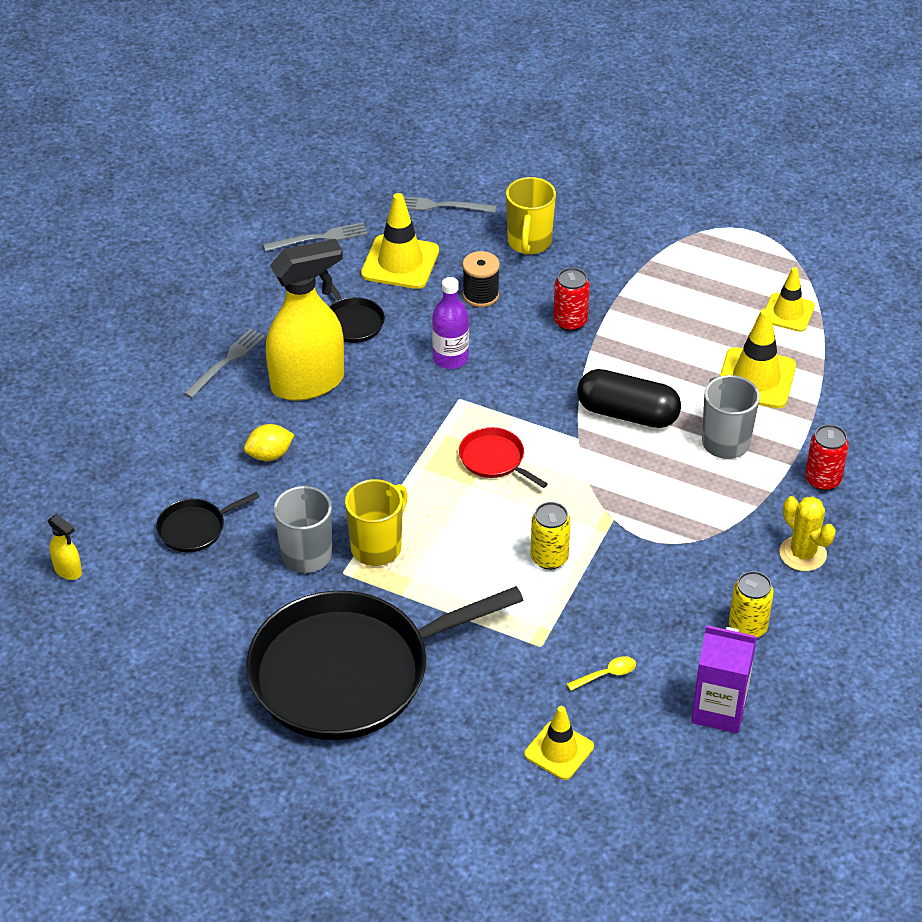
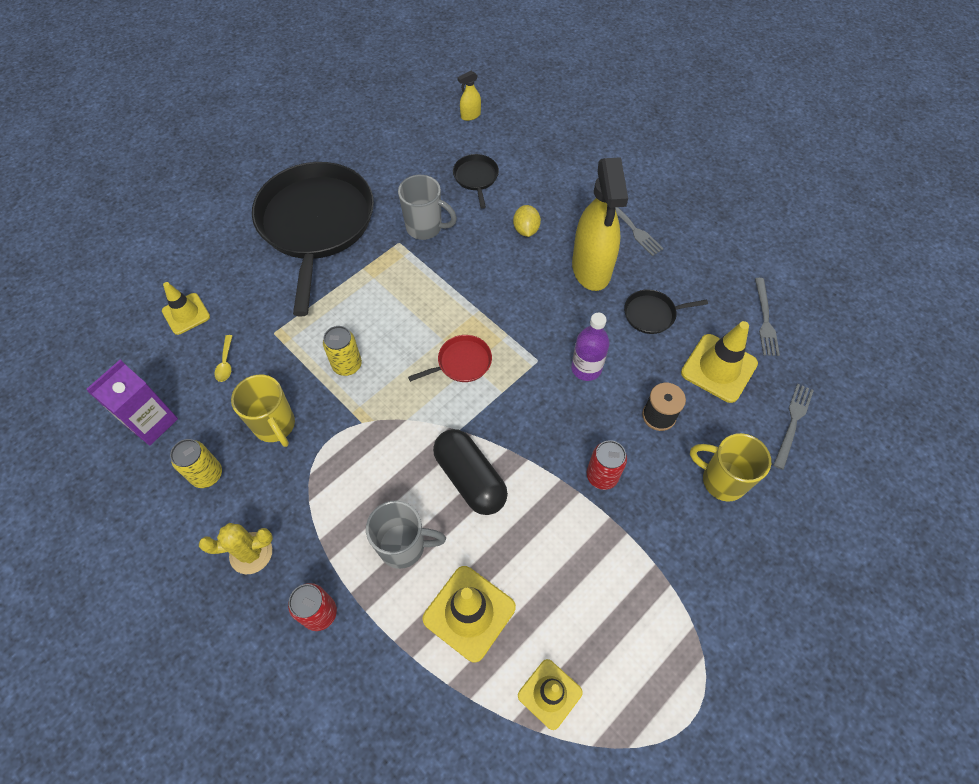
camera: 110 degrees right, 15 degrees up
(377, 547) = (411, 266): yellow mug -> yellow mug (275, 426)
(627, 414) = (470, 478): black capsule -> black capsule turned 75 degrees counterclockwise

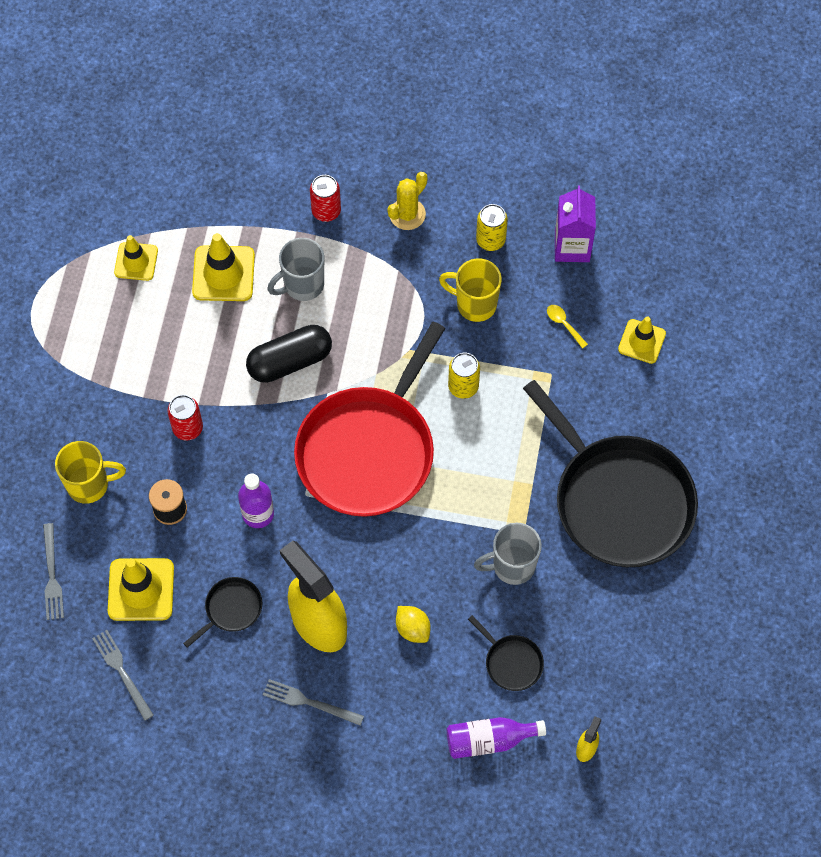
camera: 145 degrees right, 5 degrees up
(461, 362) = (369, 450): red pan -> red pan, size x2.50
(470, 478) = (290, 361): black capsule -> black capsule turned 45 degrees counterclockwise
(526, 148) = (489, 740): none -> purple bottle

